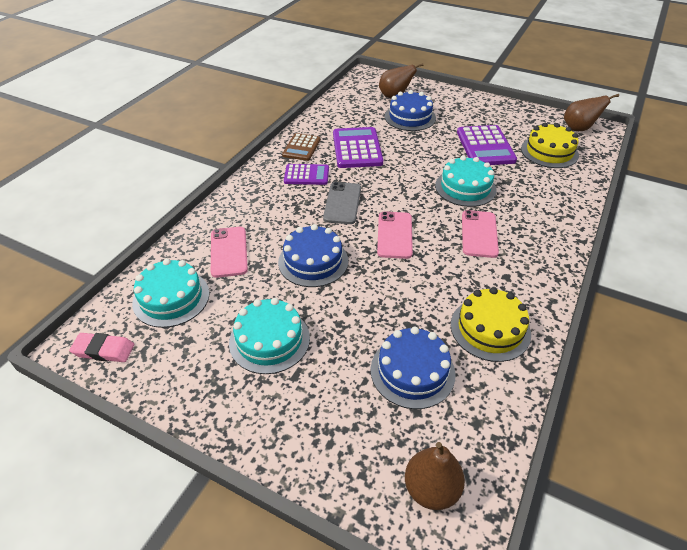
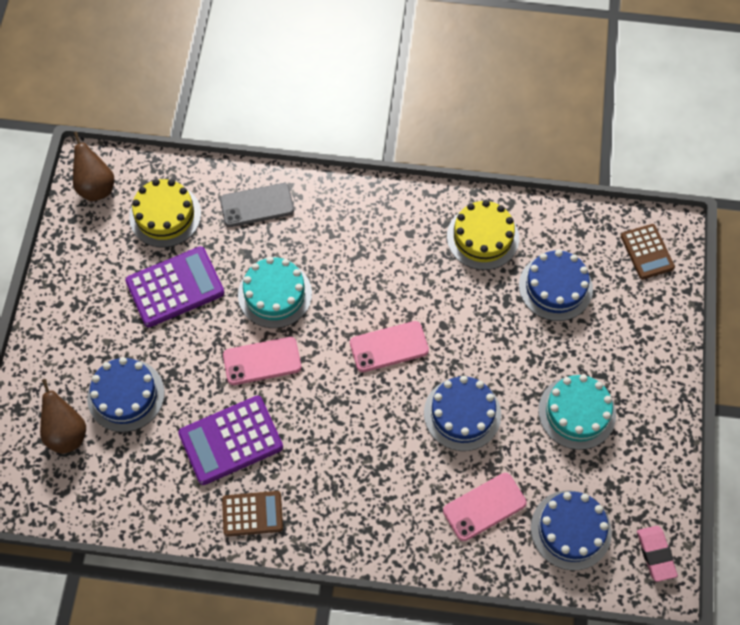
camera: 110 degrees left, 20 degrees up
(171, 298) = (570, 530): turquoise cake -> blue cake
(306, 175) = (313, 481): purple calculator -> none
(342, 203) = (354, 418): grey phone -> grey phone (257, 205)
(431, 489) = (647, 252): brown pear -> brown calculator
(479, 234) = (355, 266): pink phone -> pink phone (262, 361)

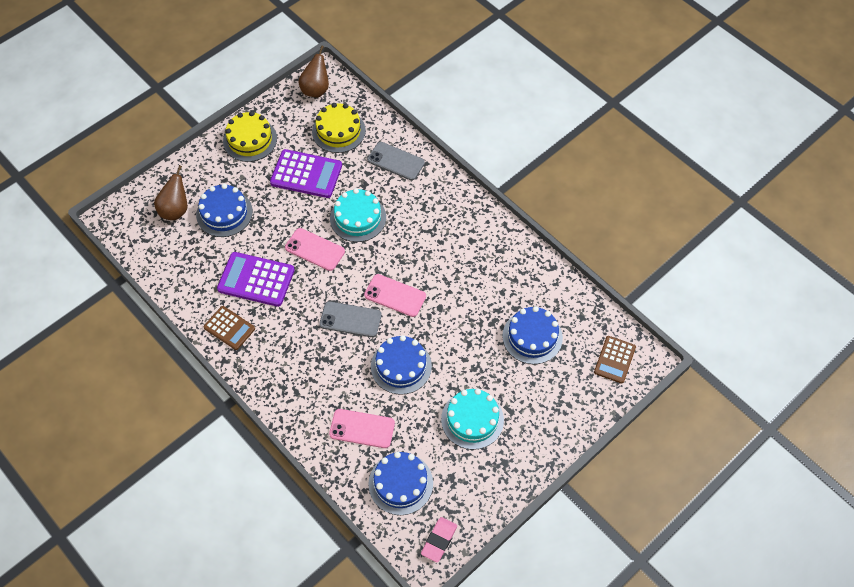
camera: 40 degrees right, 5 degrees down
(368, 406) = (350, 319): none -> grey phone
(482, 237) = (514, 274): yellow cake -> yellow cake (250, 140)

